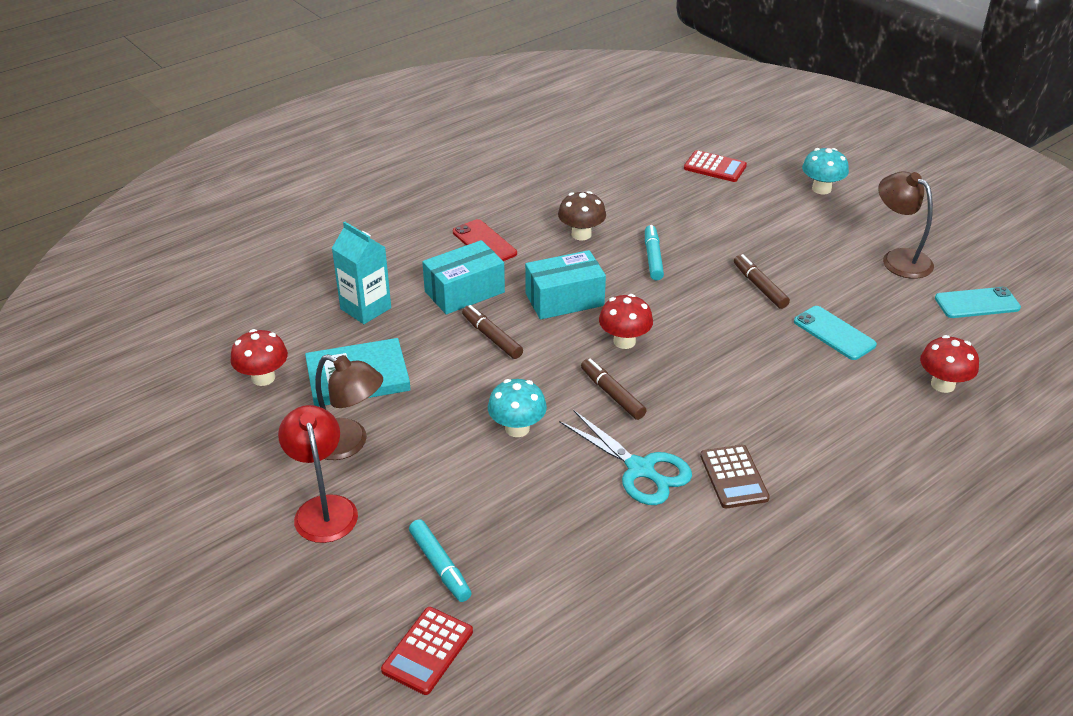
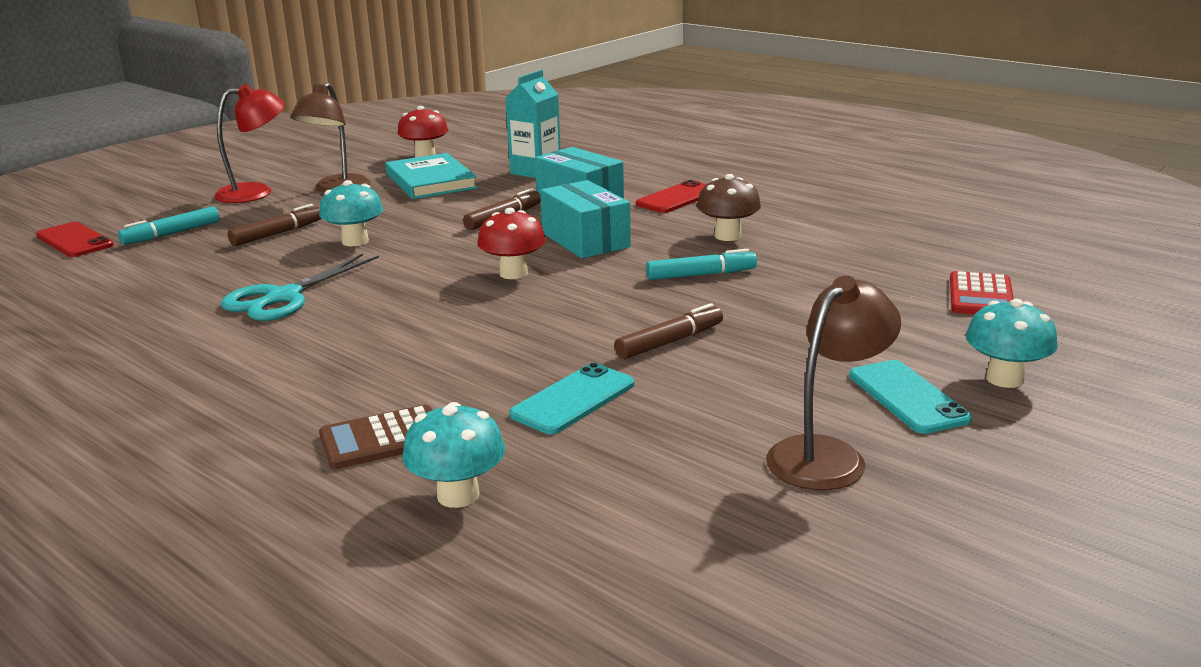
camera: 80 degrees right, 15 degrees down
(428, 651) = (74, 240): red calculator -> red phone
(612, 394) = (413, 275): brown marker -> brown marker (277, 234)
(734, 477) = (261, 345): brown calculator -> brown calculator (382, 439)
(942, 384) = (458, 495): red mushroom -> turquoise mushroom
(977, 303) = (723, 540): turquoise phone -> turquoise phone (907, 397)

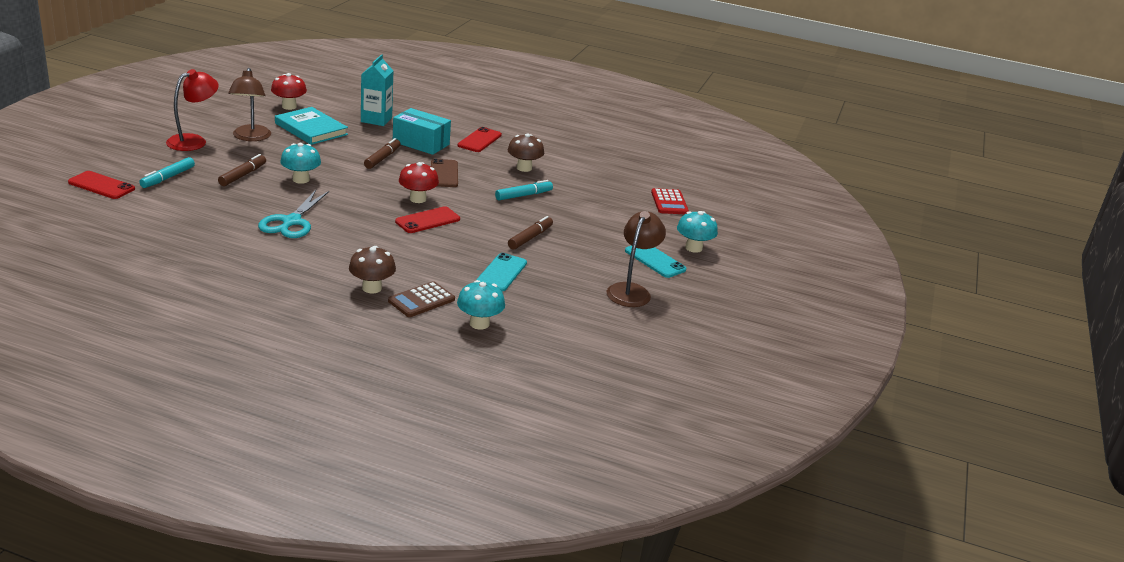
camera: 25 degrees left, 5 degrees up
(313, 409) = (372, 288): none -> brown mushroom
(504, 305) = (427, 220): none -> red phone
(585, 240) = (444, 174): turquoise box -> brown phone

